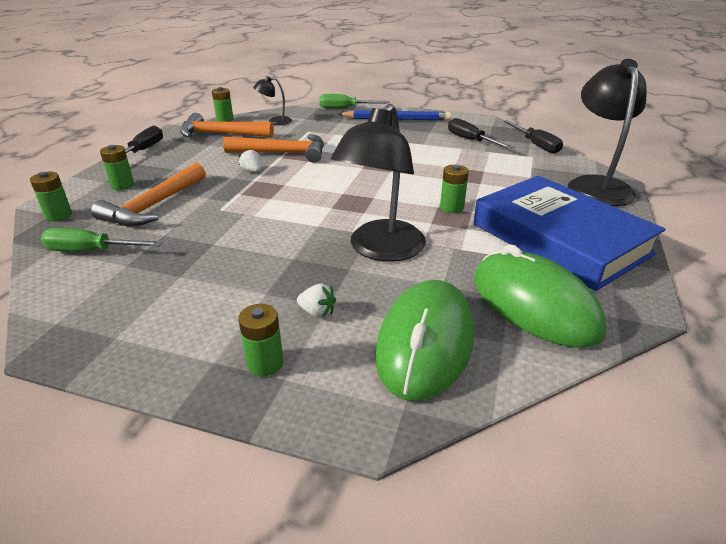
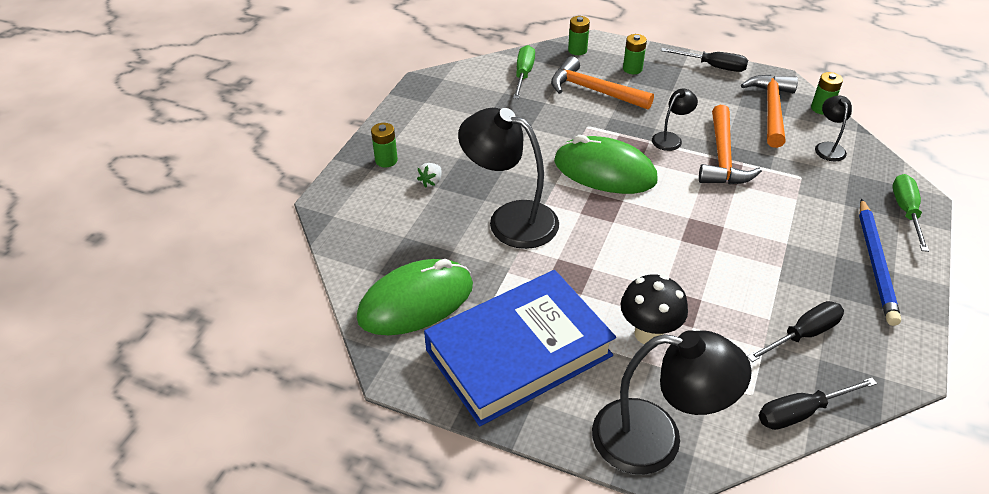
camera: 95 degrees right, 10 degrees up
(252, 171) = (670, 138): white strawberry -> black lamp
(425, 343) = (386, 232): green mouse -> green mouse (604, 171)
(451, 207) = (590, 279): green battery -> none
(501, 185) = (648, 334): none -> black mushroom

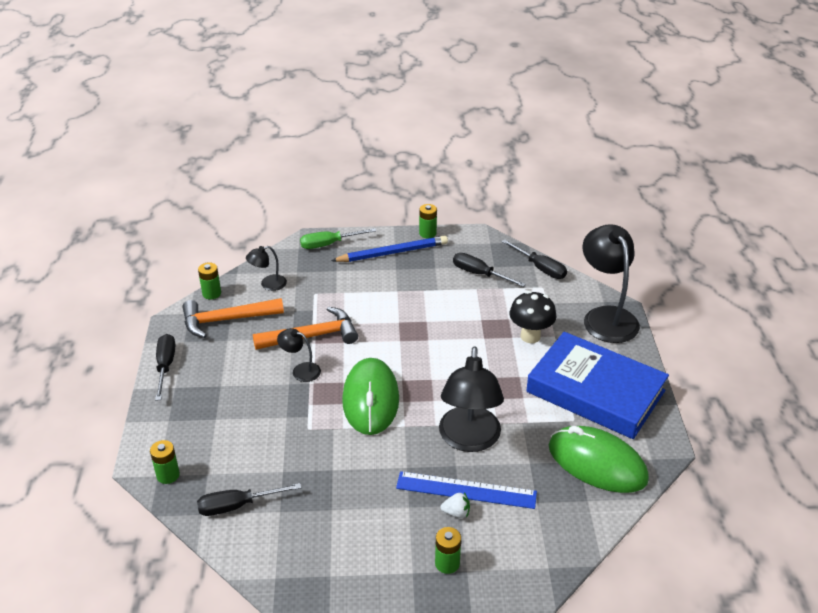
camera: 115 degrees left, 5 degrees down
(451, 196) = (466, 490): none -> blue ruler
(523, 74) = (237, 506): green screwdriver -> black screwdriver
(593, 91) = (245, 440): orange hammer -> none
(632, 69) = (191, 421): green battery -> green battery (427, 233)

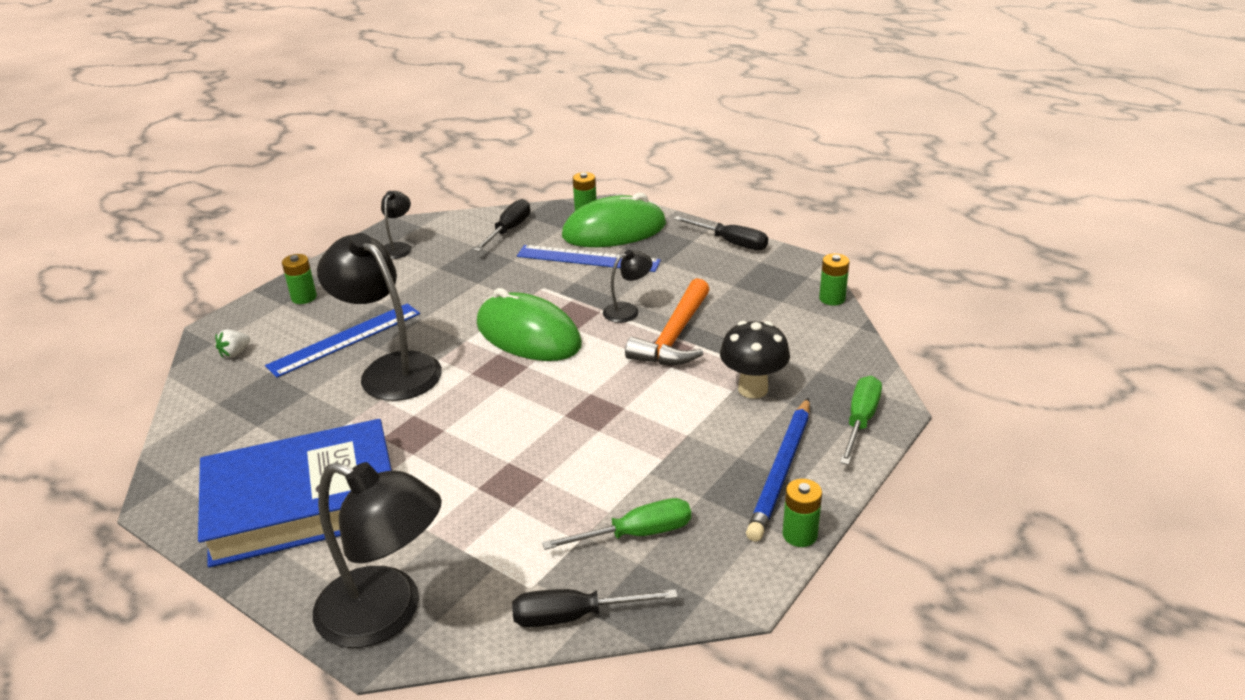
camera: 130 degrees right, 5 degrees down
(226, 320) = (769, 293): orange hammer -> none
(247, 428) = (588, 258): none -> blue ruler
(268, 284) = (811, 340): black lamp -> black lamp (398, 247)
(456, 513) = (334, 323): white strawberry -> white strawberry (235, 353)
(479, 274) = (636, 534): black screwdriver -> green screwdriver
(530, 336) = (457, 505): black mushroom -> black mushroom (753, 389)
(597, 463) = (234, 436): green mouse -> green mouse (614, 231)

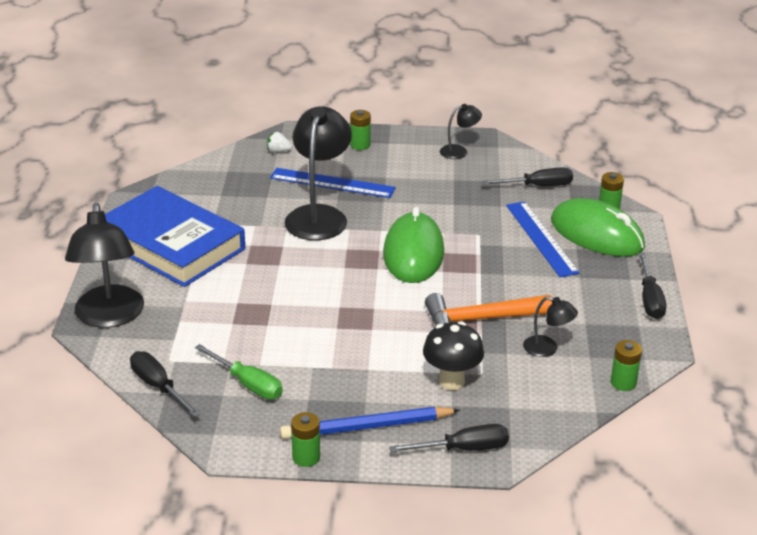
camera: 55 degrees right, 0 degrees up
(627, 310) = (491, 285): black lamp -> black lamp (547, 349)
(860, 421) = (463, 449): green screwdriver -> black screwdriver

